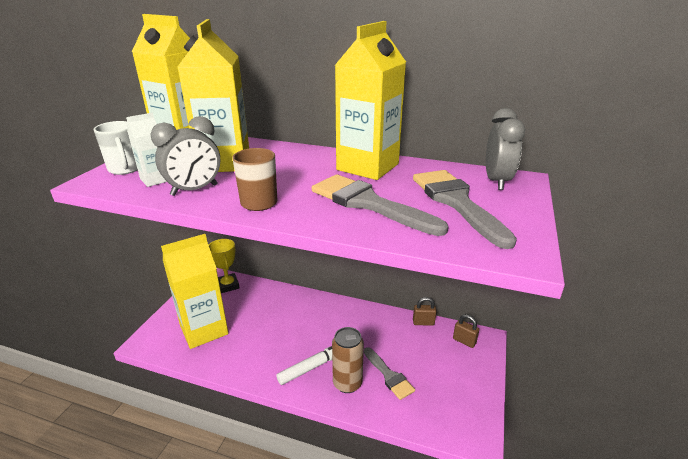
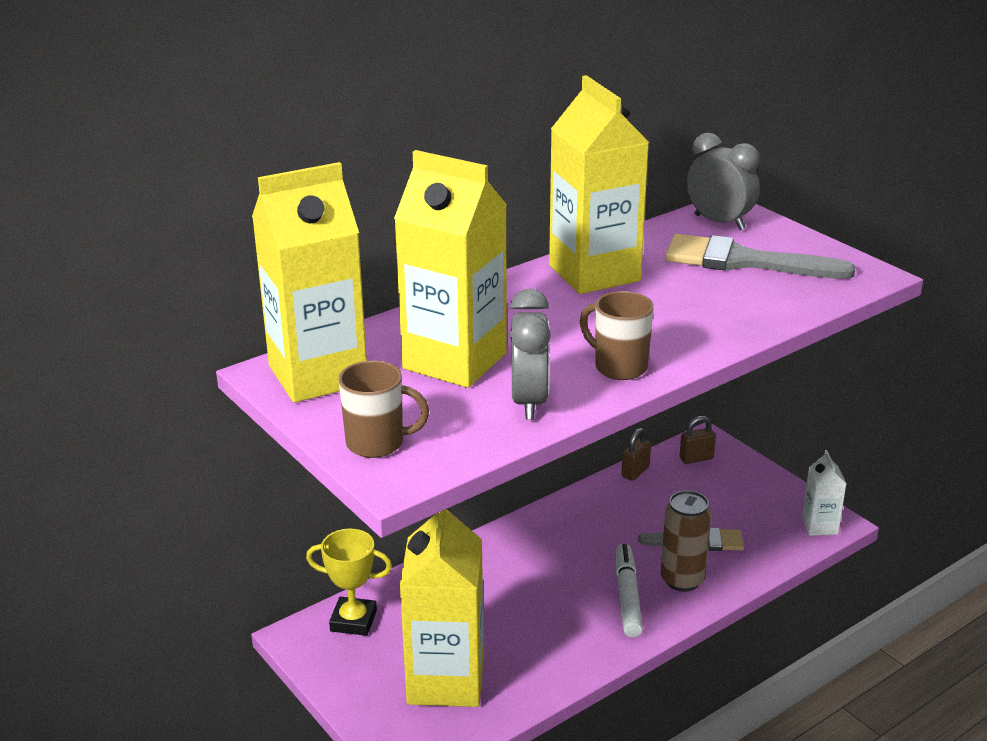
camera: 55 degrees left, 0 degrees up
(125, 169) = (377, 443): white mug -> brown mug
(155, 180) = (454, 425): white carton -> white carton (820, 526)
(368, 203) = (695, 306): grey brush -> none

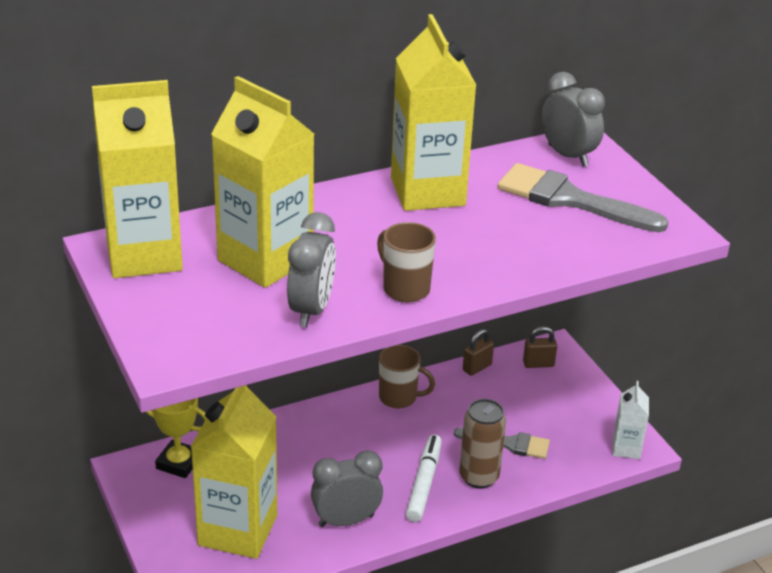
camera: 10 degrees right, 5 degrees up
(377, 443) = (166, 328): brown mug -> brown mug (399, 398)
(560, 649) = (346, 520): none -> grey clock

